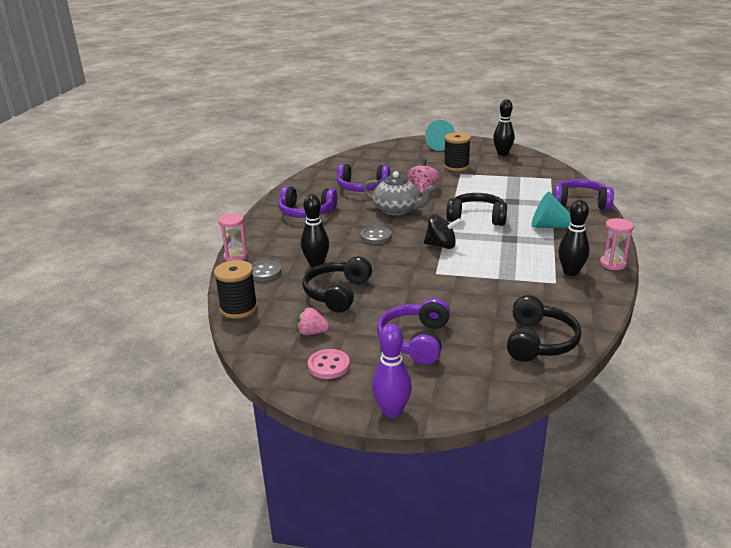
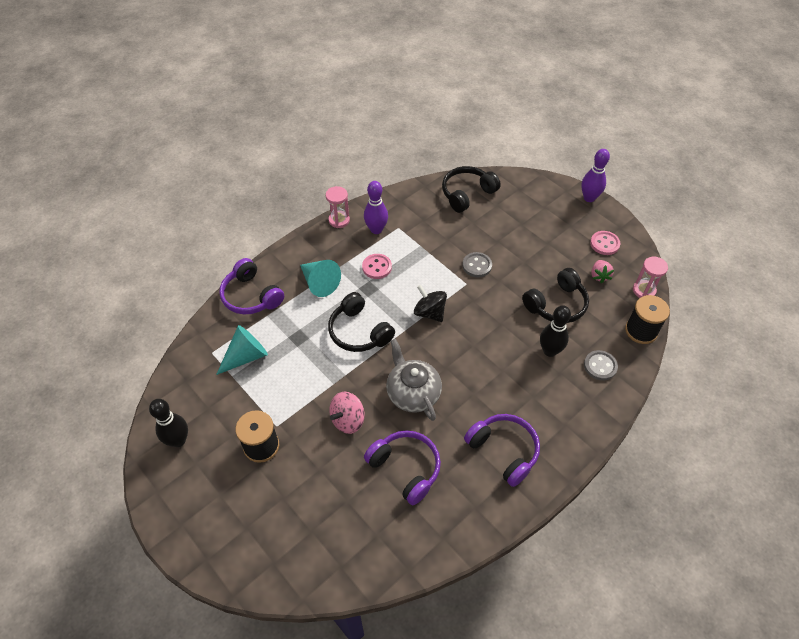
camera: 145 degrees left, 25 degrees up
(236, 257) = (615, 408): pink hourglass -> pink hourglass (644, 290)
(312, 332) = (599, 276): pink strawberry -> pink strawberry turned 45 degrees clockwise
(376, 236) = (470, 360): grey button -> grey button (477, 265)
(415, 341) = (537, 233): purple headphones -> none
(441, 145) = (209, 522): turquoise cone -> turquoise cone (246, 356)
(525, 251) = (377, 267): none -> pink button
(570, 272) = (376, 229): black bowling pin -> purple bowling pin

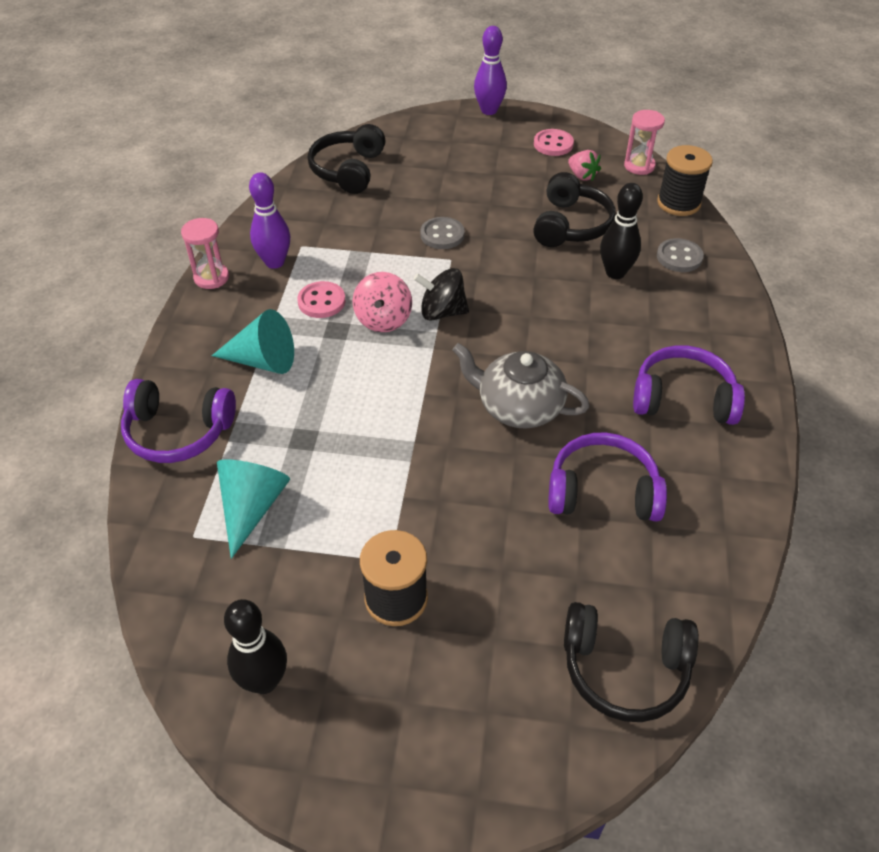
camera: 40 degrees left, 5 degrees down
(348, 420) = (475, 488): pink spinning top -> pink spinning top (383, 319)
(359, 331) = (378, 383): black headphones -> black headphones (624, 669)

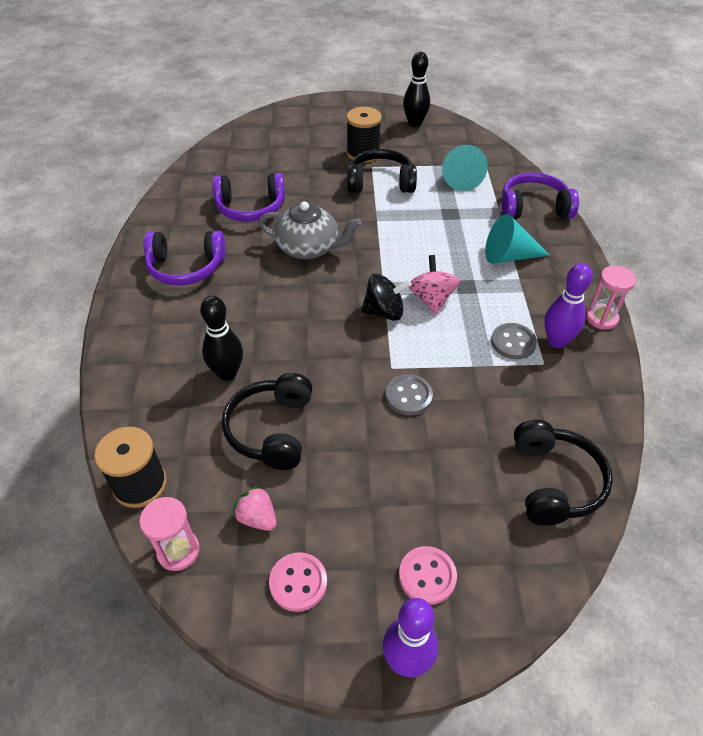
camera: 170 degrees right, 0 degrees up
(321, 301) = (491, 308): pink button -> pink button (427, 576)
(624, 669) = (244, 143): black headphones -> black headphones (380, 182)
(679, 257) = (158, 401): grey button -> grey button (513, 342)

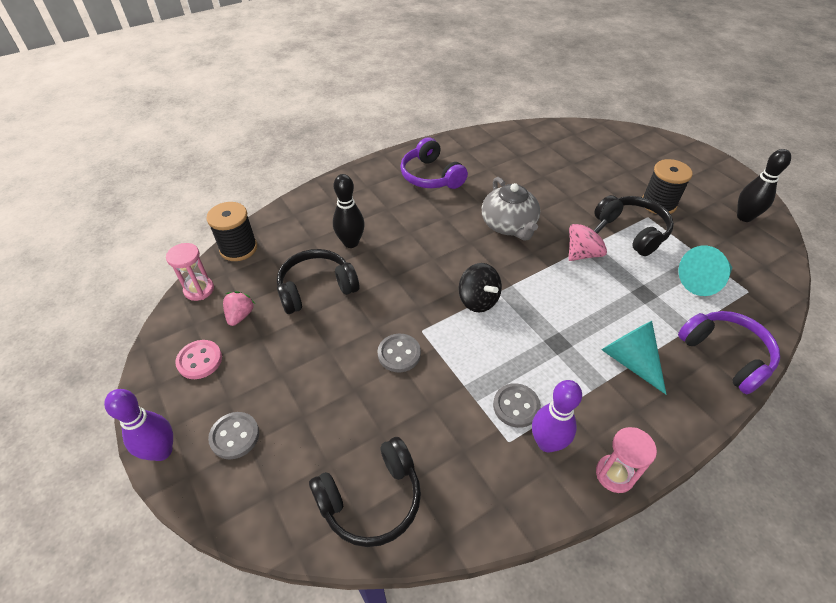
camera: 60 degrees right, 0 degrees up
(250, 208) = (521, 175): purple headphones -> none
(427, 576) = (234, 436): pink button -> grey button
(431, 299) = (520, 325): pink spinning top -> pink spinning top (583, 253)

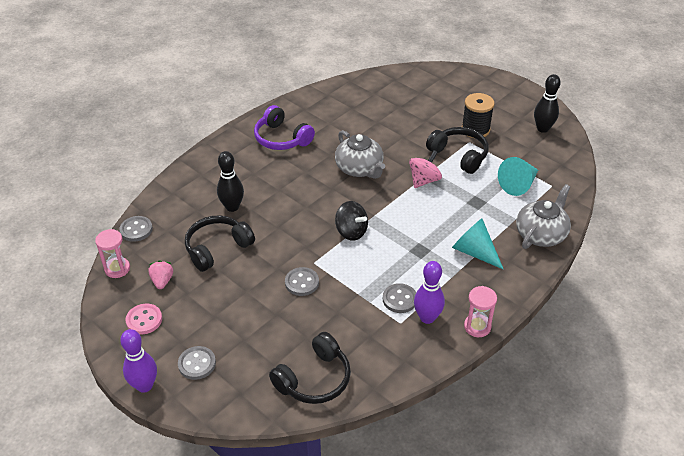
camera: 15 degrees left, 5 degrees down
(238, 248) = (136, 230): black spool -> grey button
(726, 355) = (541, 234): purple headphones -> grey teapot

